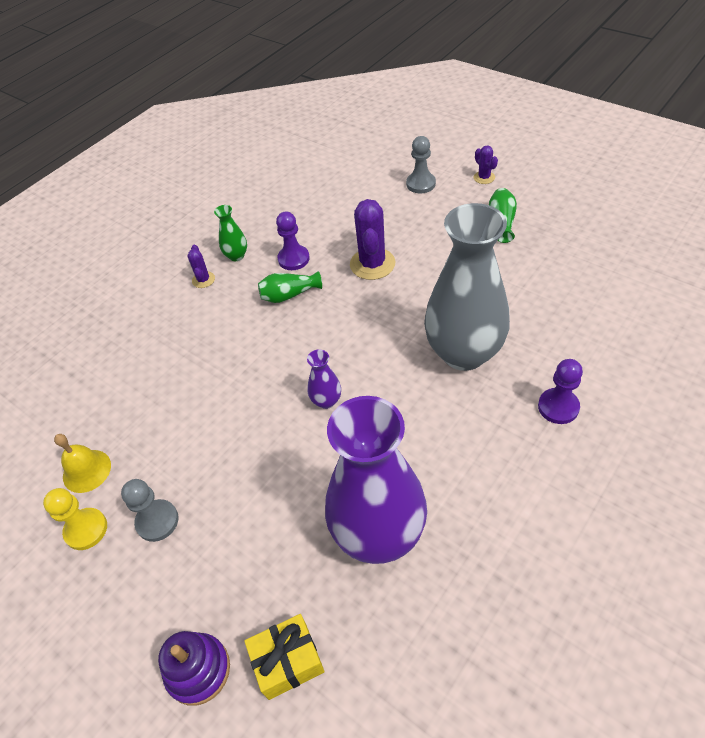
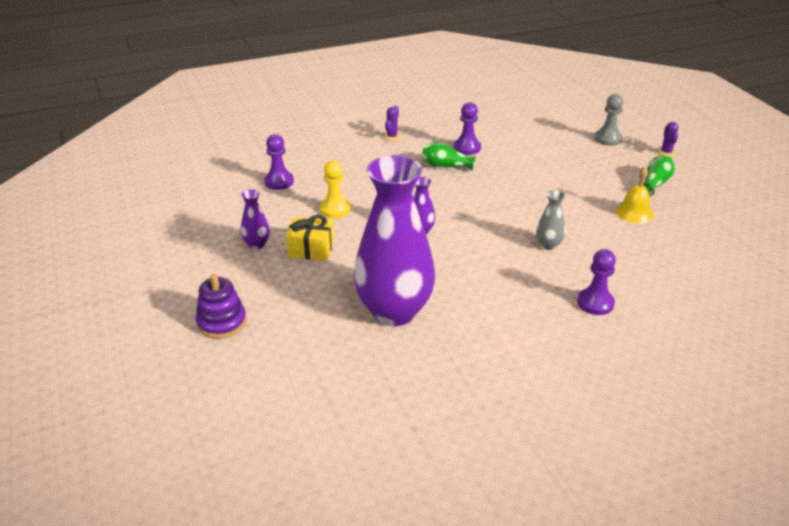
camera: 25 degrees right, 15 degrees down
(86, 529) = (211, 230): yellow pawn -> yellow pawn (335, 209)
(87, 470) = (235, 203): yellow bell -> yellow bell (634, 212)
(119, 409) = (279, 182): none -> purple pawn
(157, 521) = (257, 244): grey pawn -> purple vase
(236, 256) = (426, 132): green vase -> none
(288, 661) = (279, 344): yellow gift -> yellow gift (311, 249)
(372, 264) = (524, 171): purple cactus -> none
(464, 353) = (548, 245): grey vase -> grey vase, size x0.40

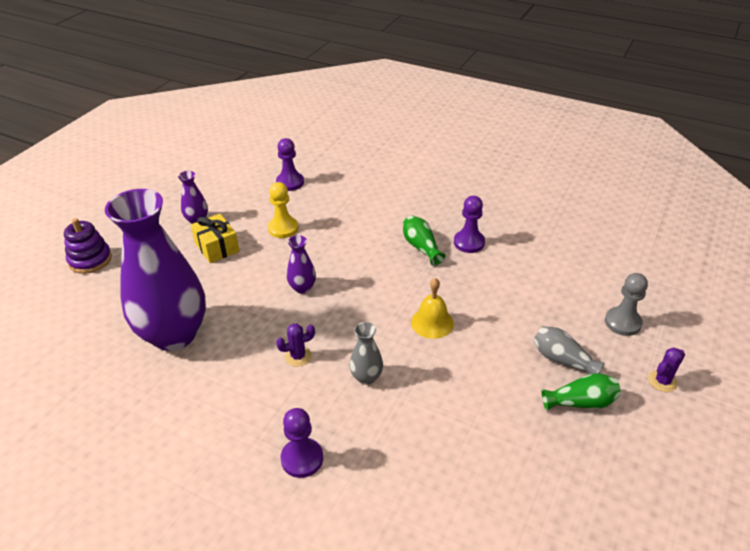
camera: 50 degrees right, 5 degrees up
(392, 137) = (428, 195): purple cactus -> purple cactus (298, 356)
(615, 172) = (562, 360): none -> grey vase
(634, 212) = (500, 412): yellow bell -> yellow bell (432, 322)

